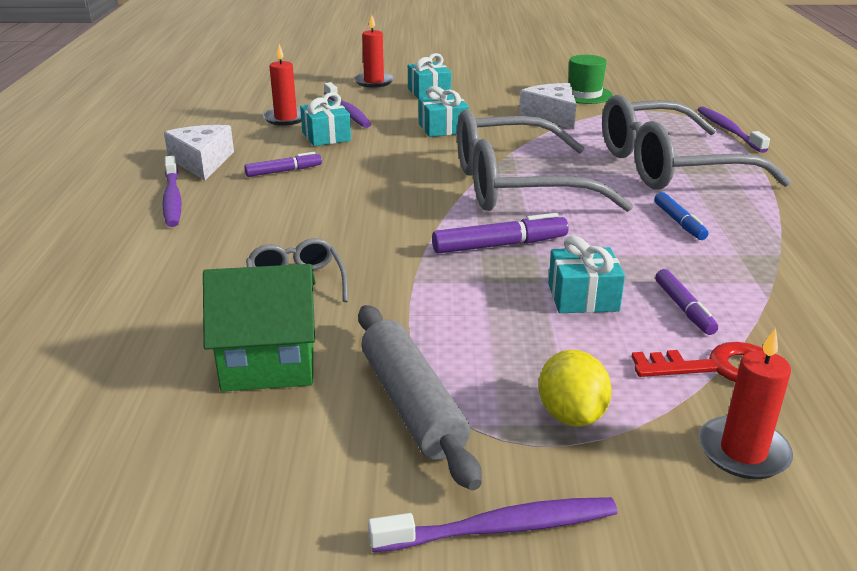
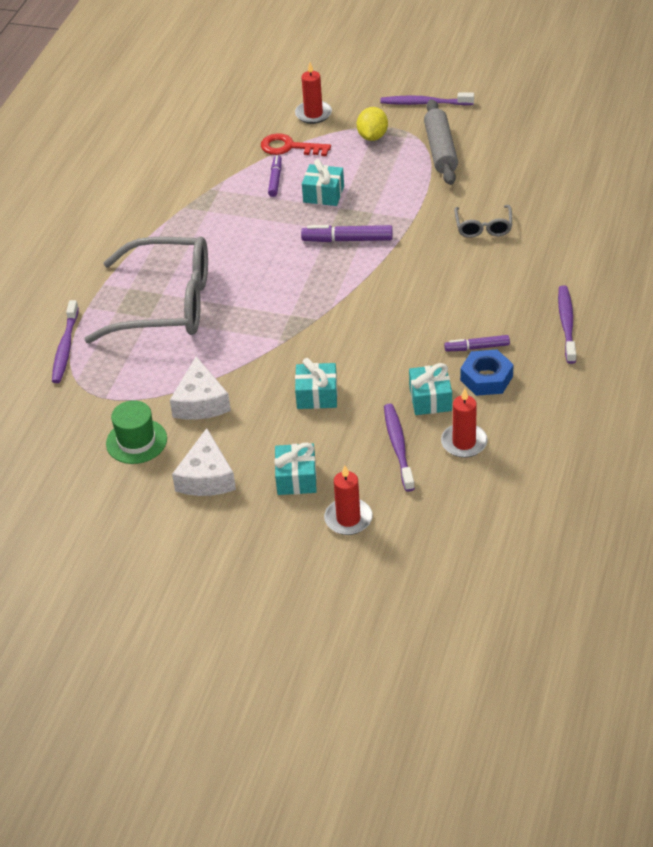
camera: 160 degrees left, 15 degrees up
(202, 162) = (546, 374): white cheese -> white cheese (206, 477)
(269, 153) = (486, 378): none -> blue nut
(269, 362) = (504, 179): green house -> none
(516, 186) = (301, 298): grey glasses -> none
(679, 222) = (217, 242): blue marker -> none

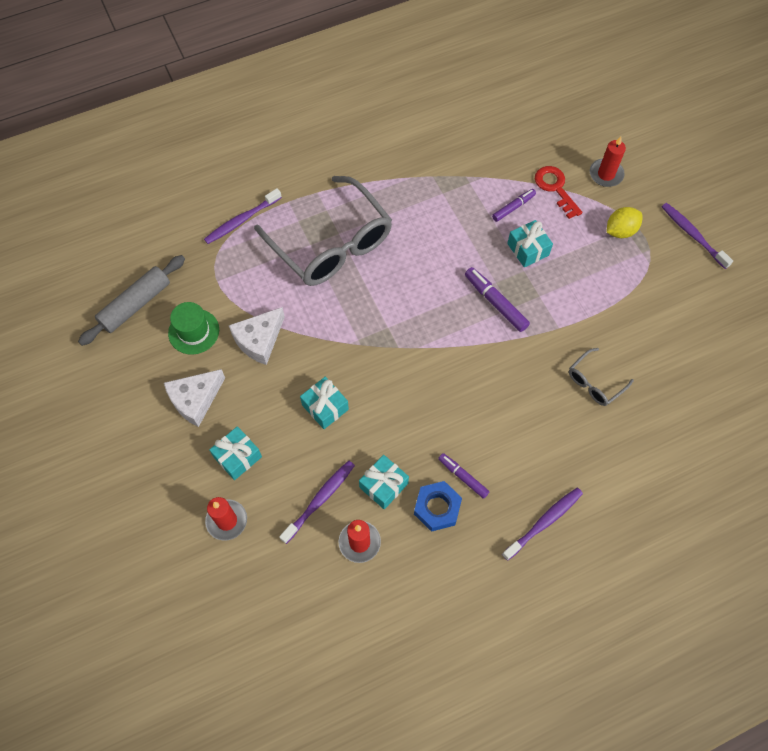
camera: 45 degrees right, 20 degrees up
(440, 150) = (651, 287): grey rolling pin -> grey rolling pin (136, 305)

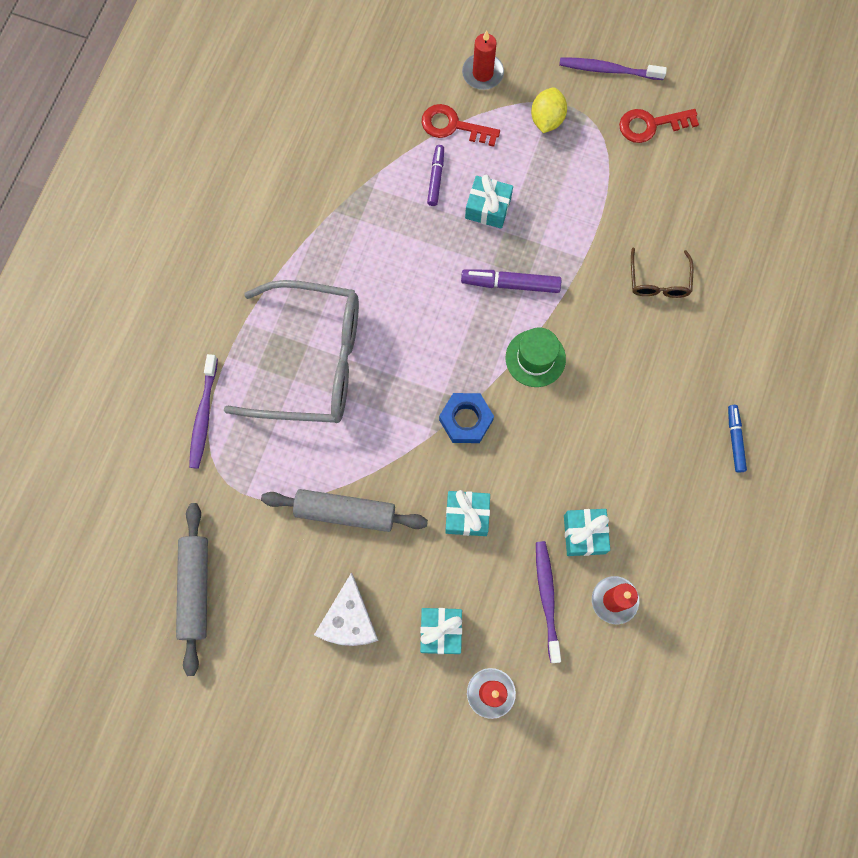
camera: 45 degrees left, 10 degrees up
(193, 331) = (278, 561): green hat -> green hat (535, 358)
(259, 340) = (345, 512): white cheese -> grey rolling pin
(437, 508) = (644, 510): blue nut -> blue nut (466, 420)
(463, 477) = (638, 464): purple marker -> none
(544, 522) = (735, 440): purple toothbrush -> blue marker
(595, 382) = (659, 281): grey glasses -> brown glasses
(688, 288) = (651, 125): none -> red key

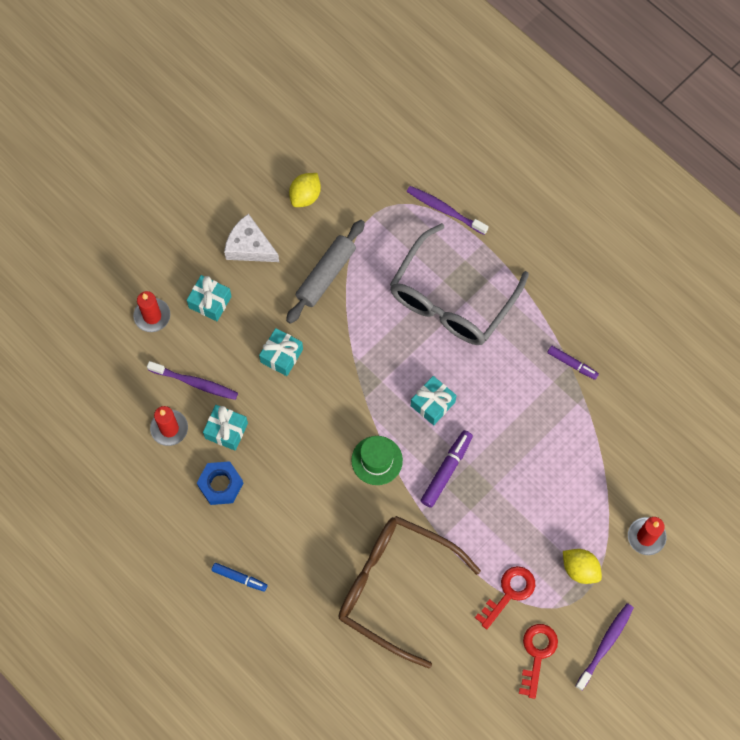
camera: 115 degrees right, 5 degrees down
(195, 589) = (321, 159): grey rolling pin -> none
(254, 585) = (305, 196): none -> yellow lemon
(435, 178) = (564, 455): purple marker -> purple marker (572, 364)
(453, 126) = (606, 490): red key -> red key (509, 593)
(466, 420) = (353, 387): blue nut -> blue nut (220, 485)
(488, 208) = (519, 483): turquoise gift -> turquoise gift (432, 404)
(659, 281) = (395, 587): brown glasses -> brown glasses, size x2.25

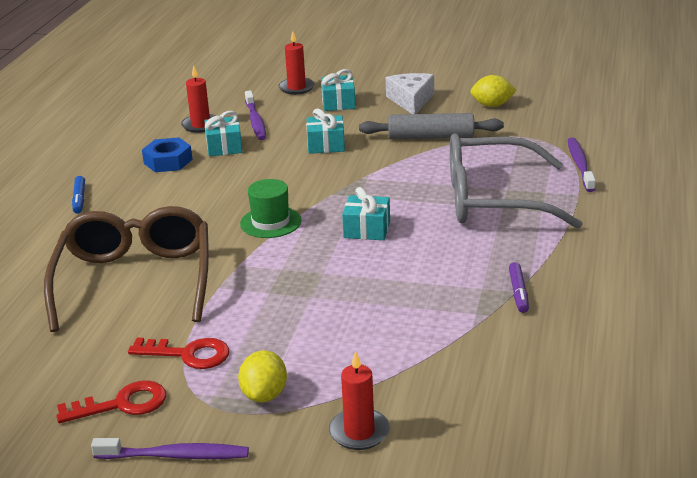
camera: 60 degrees right, 40 degrees down
(446, 470) = (300, 262): purple marker -> none

